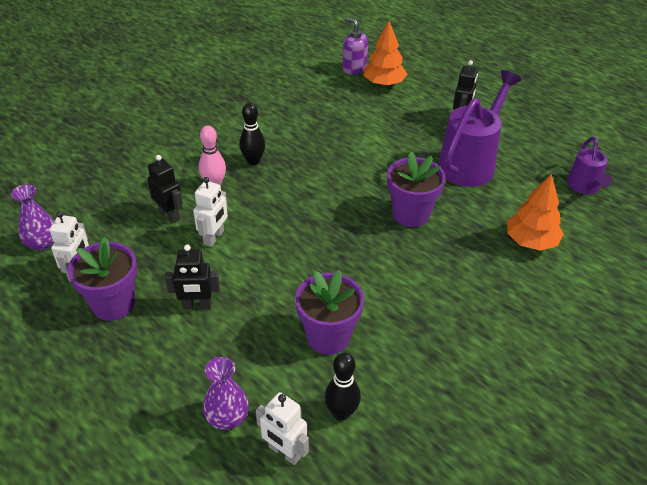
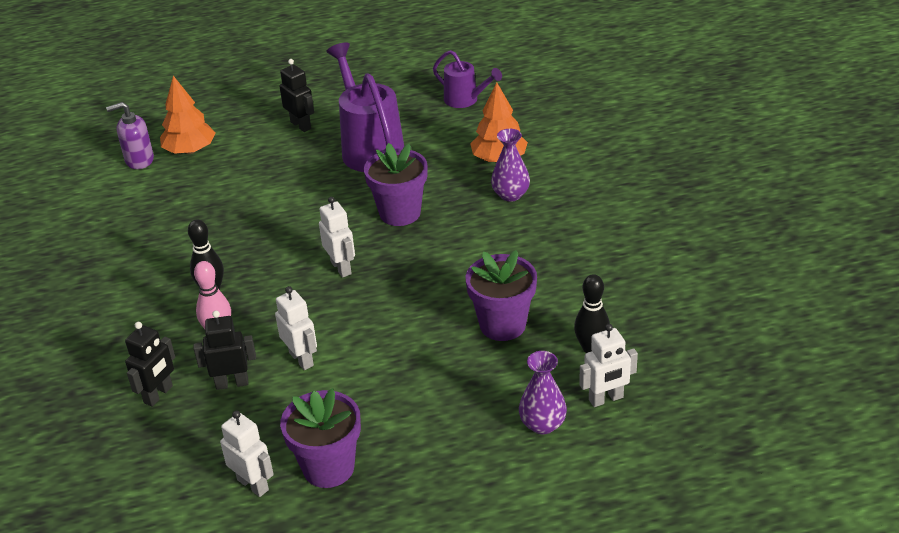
camera: 55 degrees left, 5 degrees down
(42, 243) = (172, 507): purple vase -> purple vase (510, 195)
(197, 305) = (387, 402): black robot -> black robot (158, 395)
(324, 212) = (341, 268): none -> white robot

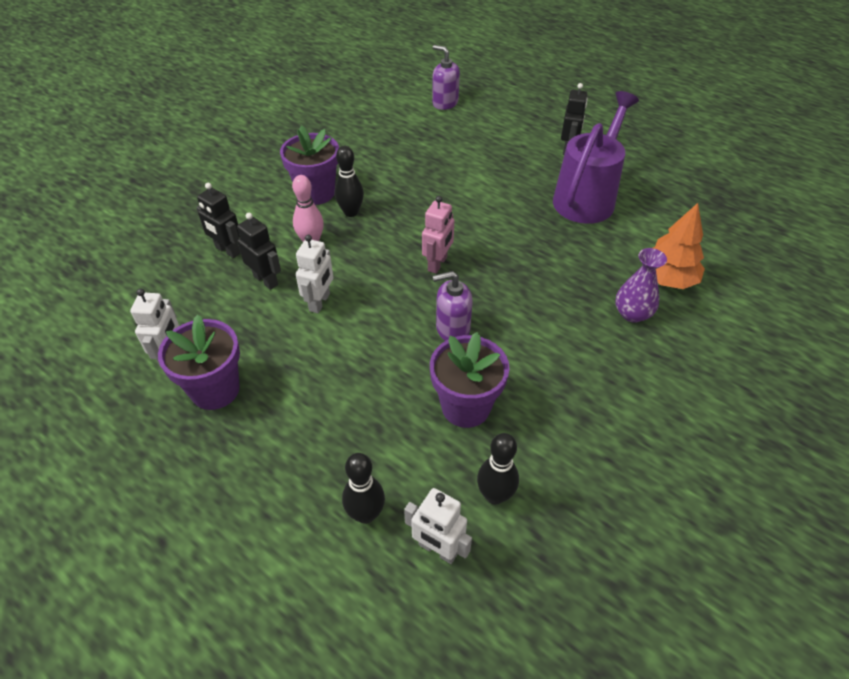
camera: 50 degrees right, 10 degrees up
(158, 395) = (227, 250): black robot -> black robot turned 45 degrees clockwise
(190, 150) = (479, 117): orange tree -> none
(341, 268) = (437, 264): white robot -> pink robot
(400, 213) = (533, 259): purple flower pot -> purple flower pot (316, 193)
(421, 294) = (452, 329): none -> purple soap dispenser
(465, 100) = (712, 215): purple watering can -> none
(542, 424) = (365, 514): purple vase -> black bowling pin

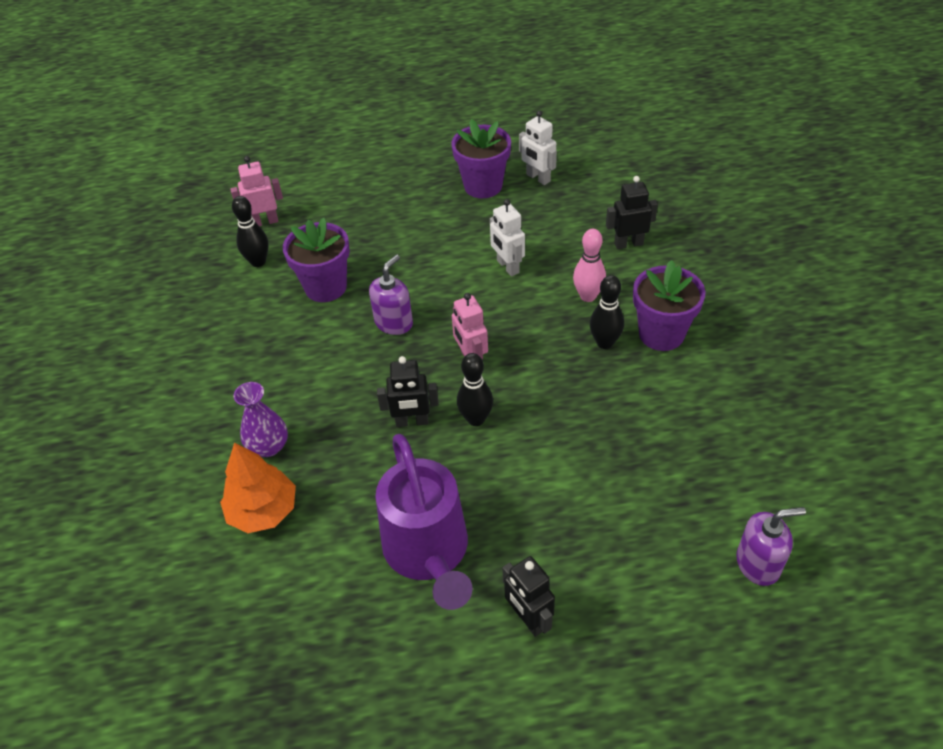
camera: 135 degrees right, 0 degrees up
(266, 280) = (566, 250): black robot -> black robot (412, 422)
(365, 514) = (319, 207): black bowling pin -> black bowling pin (476, 419)
(437, 549) = (265, 222): white robot -> pink robot

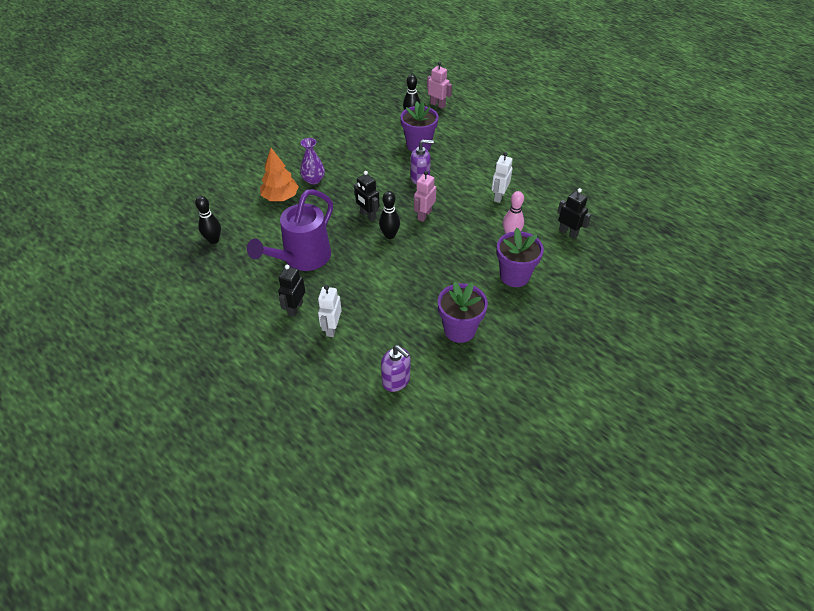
camera: 50 degrees right, 0 degrees up
(483, 186) = (547, 159): purple flower pot -> purple flower pot (459, 330)
(538, 178) = (577, 175): white robot -> white robot (332, 328)
(604, 342) = (485, 257): black bowling pin -> black bowling pin (213, 240)

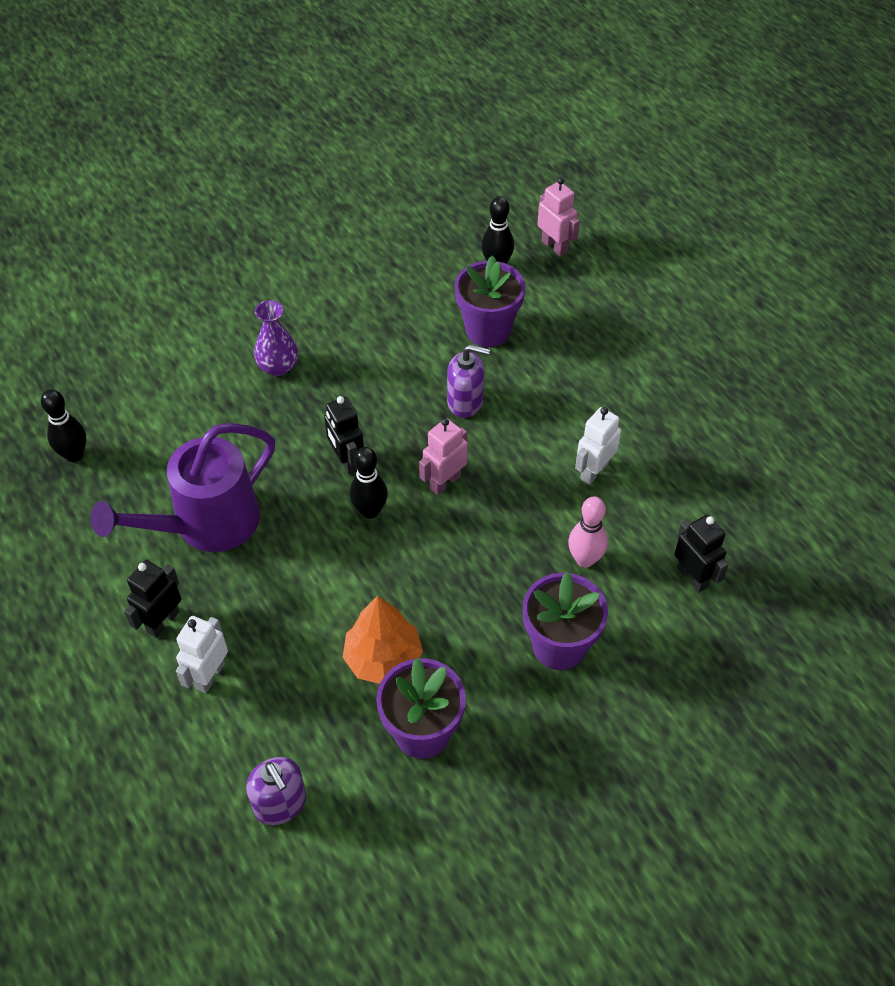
camera: 15 degrees right, 5 degrees up
(280, 197) = (211, 391): orange tree -> orange tree (383, 658)

